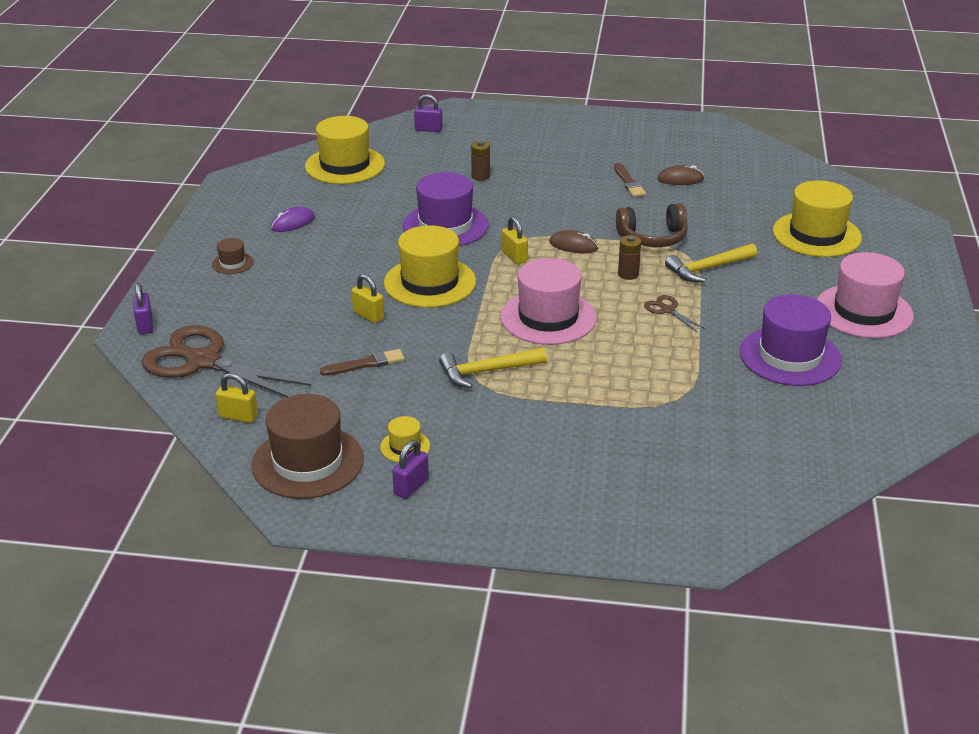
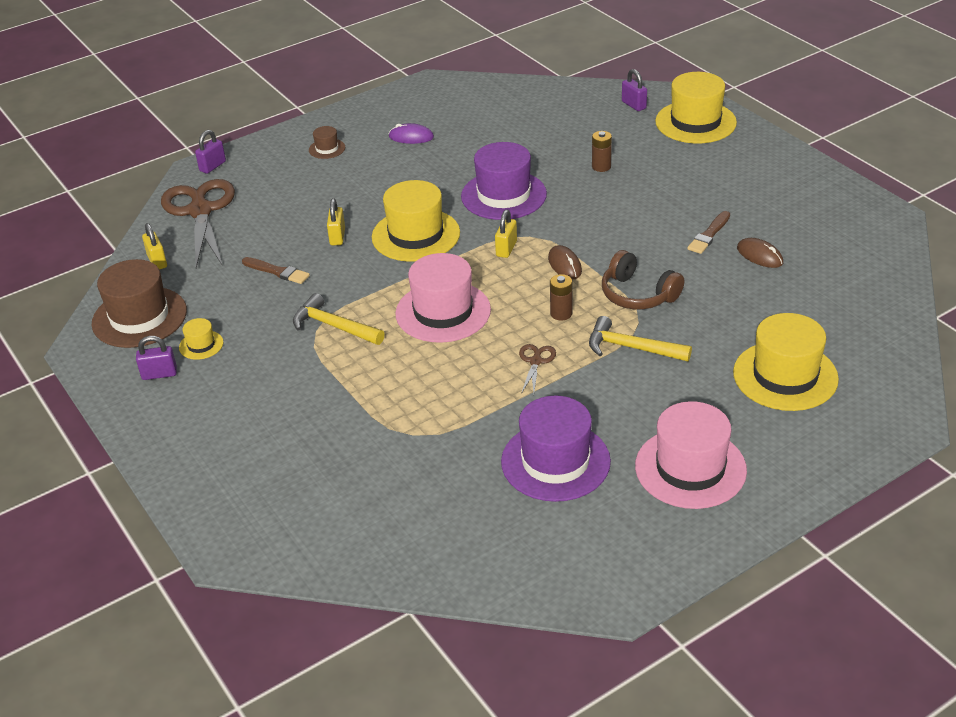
camera: 50 degrees right, 5 degrees up
(345, 165) = (521, 107): yellow hat -> yellow hat (695, 122)

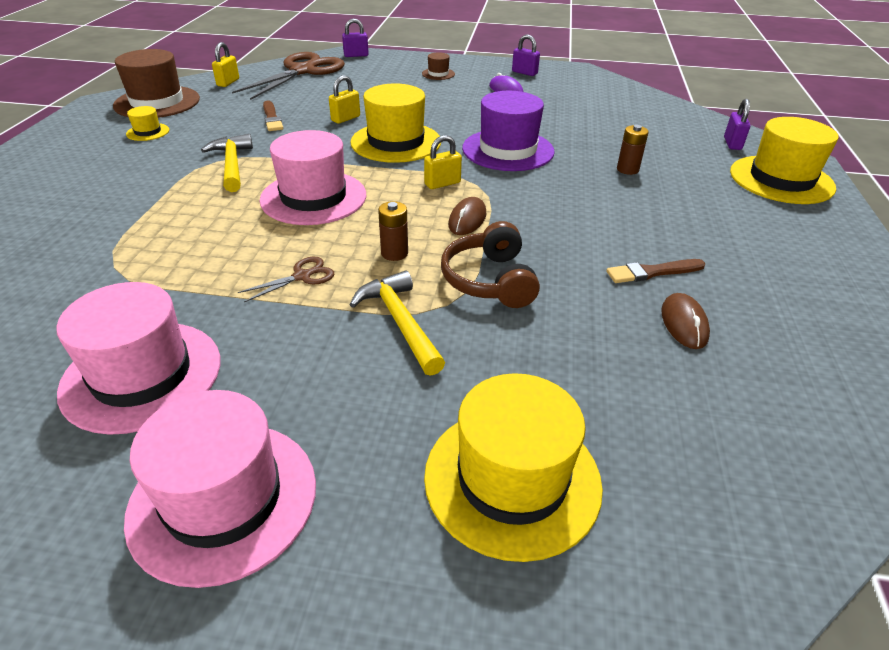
camera: 40 degrees right, 0 degrees up
(159, 374) = (95, 134): purple padlock -> purple padlock (524, 73)
(555, 461) = (142, 375): purple hat -> pink hat

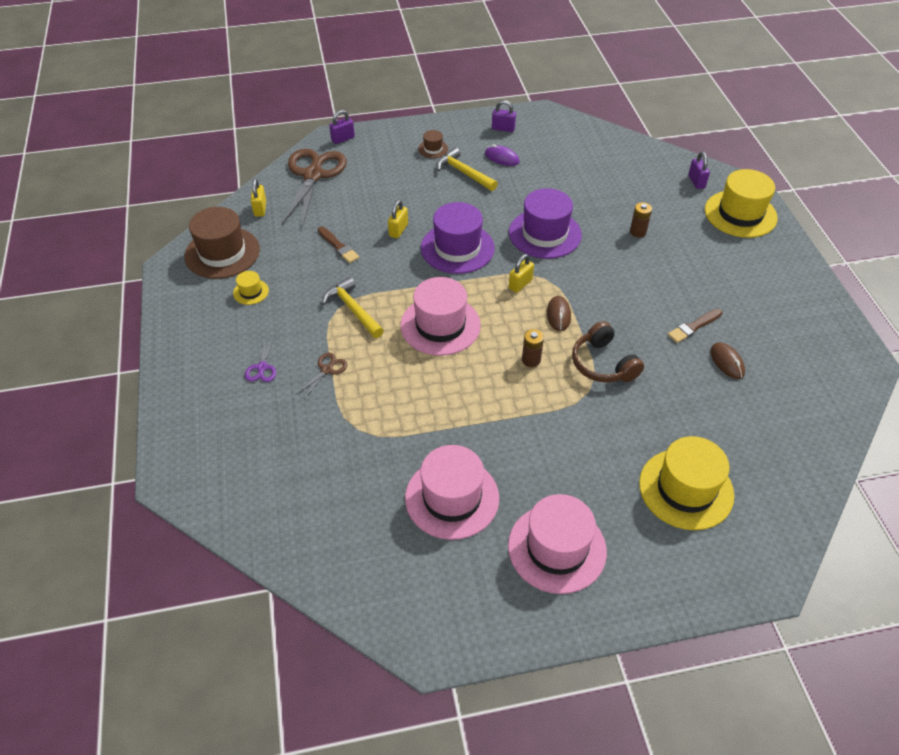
camera: 20 degrees left, 10 degrees up
(83, 188) = (262, 368): none -> purple scissors
(303, 276) = (487, 397): brown scissors -> brown scissors (327, 369)
(396, 142) = (457, 248): yellow hat -> purple hat
(400, 322) = (570, 413): yellow hammer -> yellow hammer (463, 173)

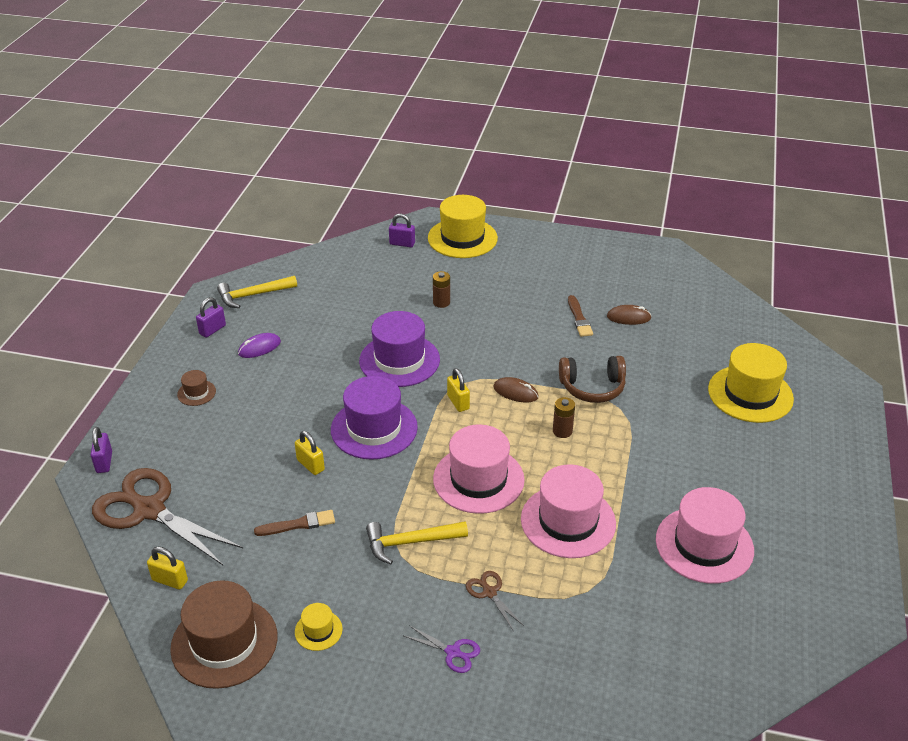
camera: 65 degrees left, 10 degrees down
(463, 173) = (258, 383): yellow hammer -> yellow hammer (253, 295)
(557, 548) = (784, 493): pink hat -> pink hat (568, 521)

